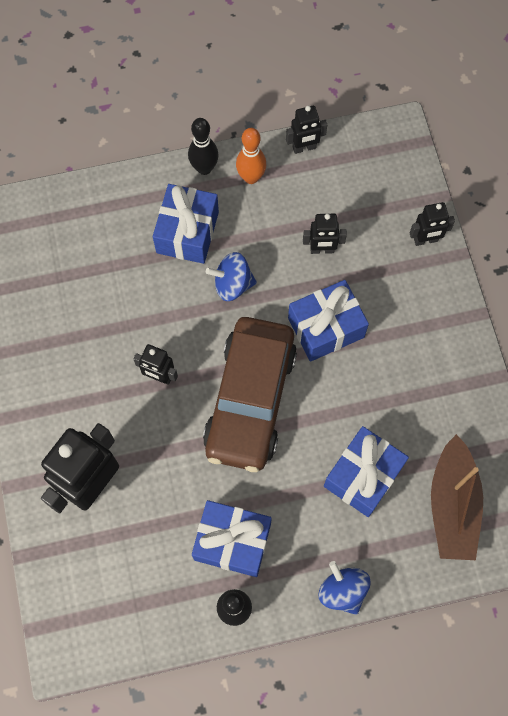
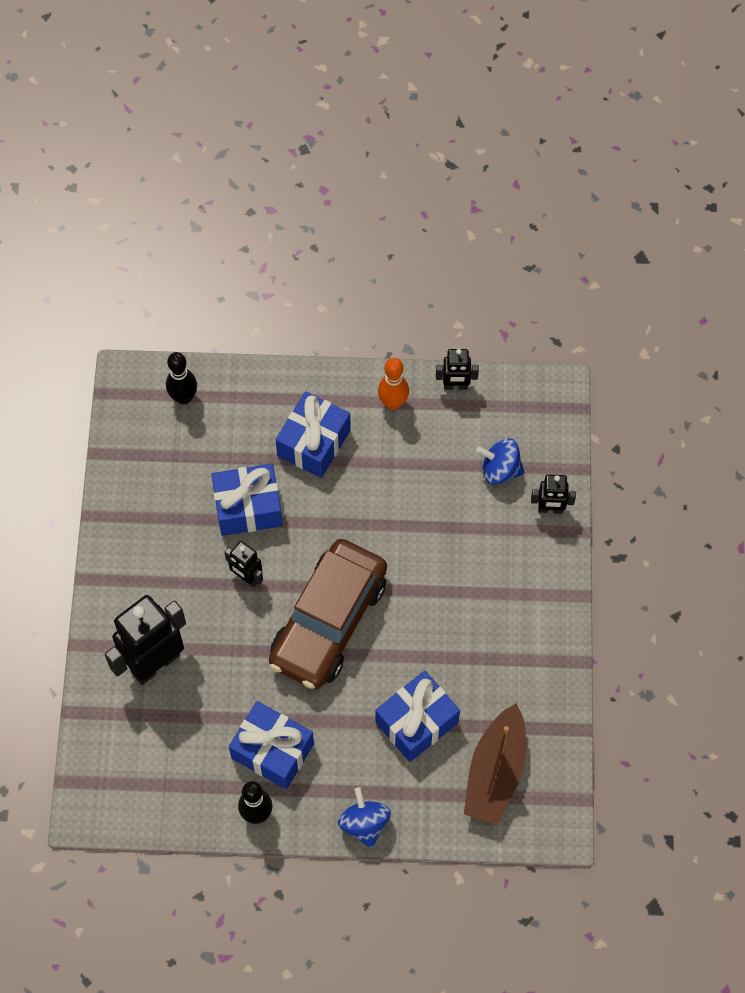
camera: 15 degrees right, 5 degrees down
(204, 168) = (349, 382): black bowling pin -> black bowling pin (184, 397)
(232, 284) = (343, 505): blue spinning top -> blue spinning top (500, 469)
(322, 250) = (442, 493): black robot -> none
(326, 328) = (423, 571): blue gift -> blue gift (248, 507)

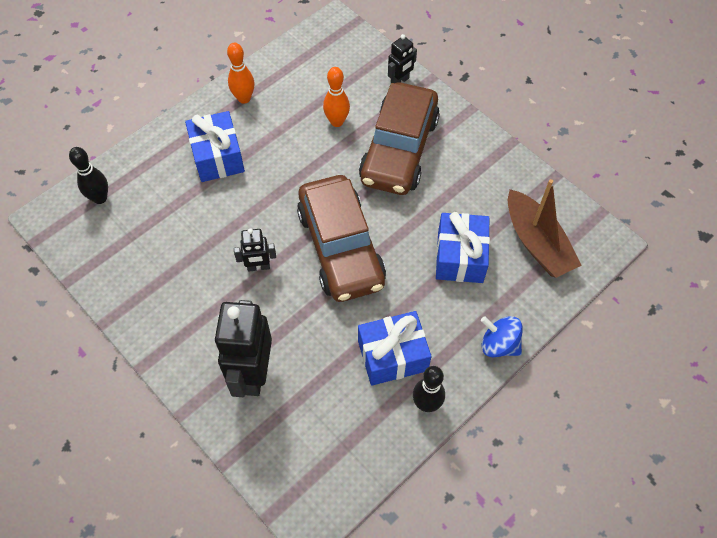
camera: 45 degrees left, 5 degrees down
(248, 507) = (214, 226): blue gift -> none
(449, 500) = (337, 122): none -> orange bowling pin
(455, 386) = (272, 62): black robot -> none
(474, 577) = (399, 150): none -> brown car
(500, 469) = (348, 84): blue spinning top -> none

